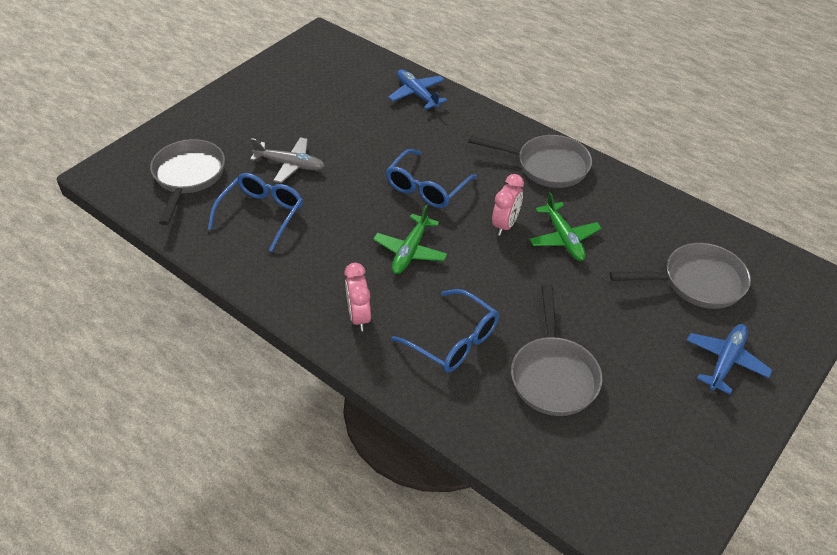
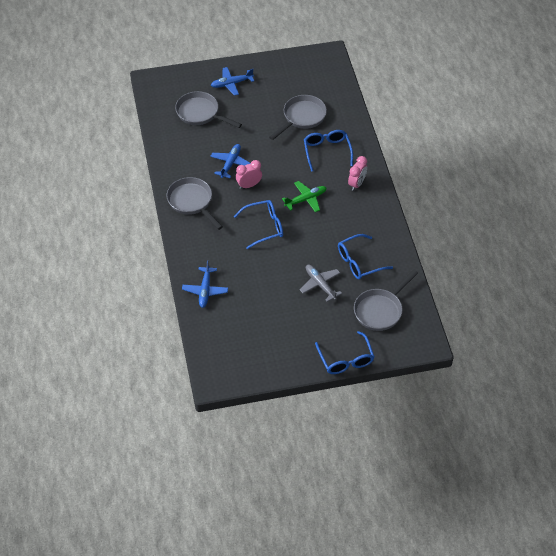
camera: 140 degrees left, 5 degrees up
(193, 113) = (345, 359): none -> blue glasses
(563, 238) = (230, 163): green plane -> blue plane

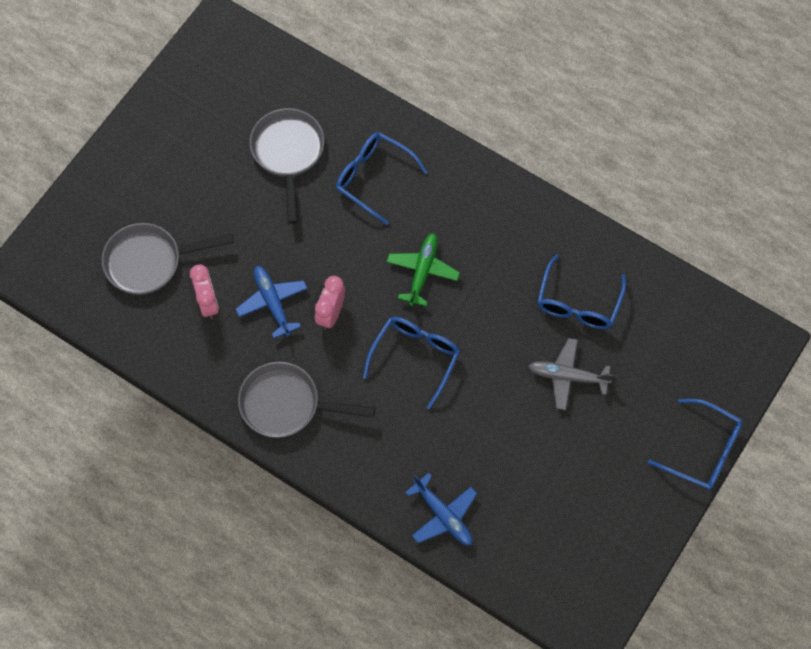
camera: 45 degrees left, 15 degrees up
(231, 84) = (140, 180): blue plane -> none
(357, 184) = (459, 193): pink clock -> pink clock (208, 303)
(380, 310) = (670, 346): grey pan -> none

